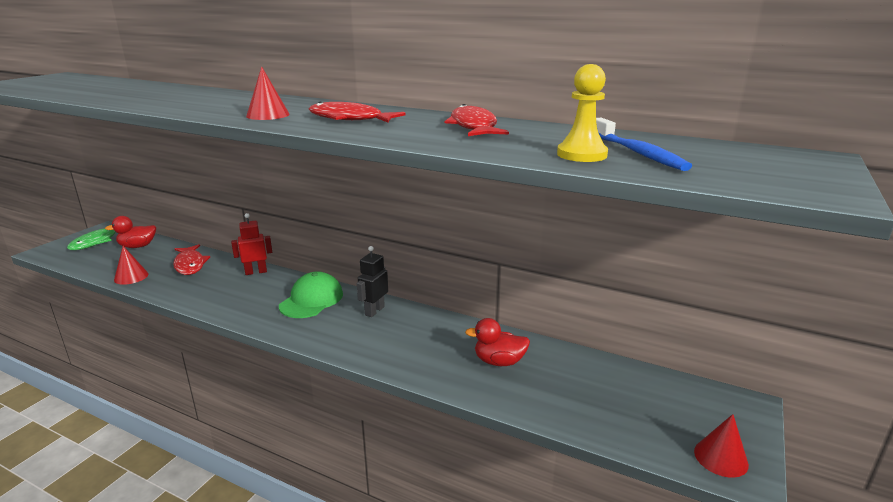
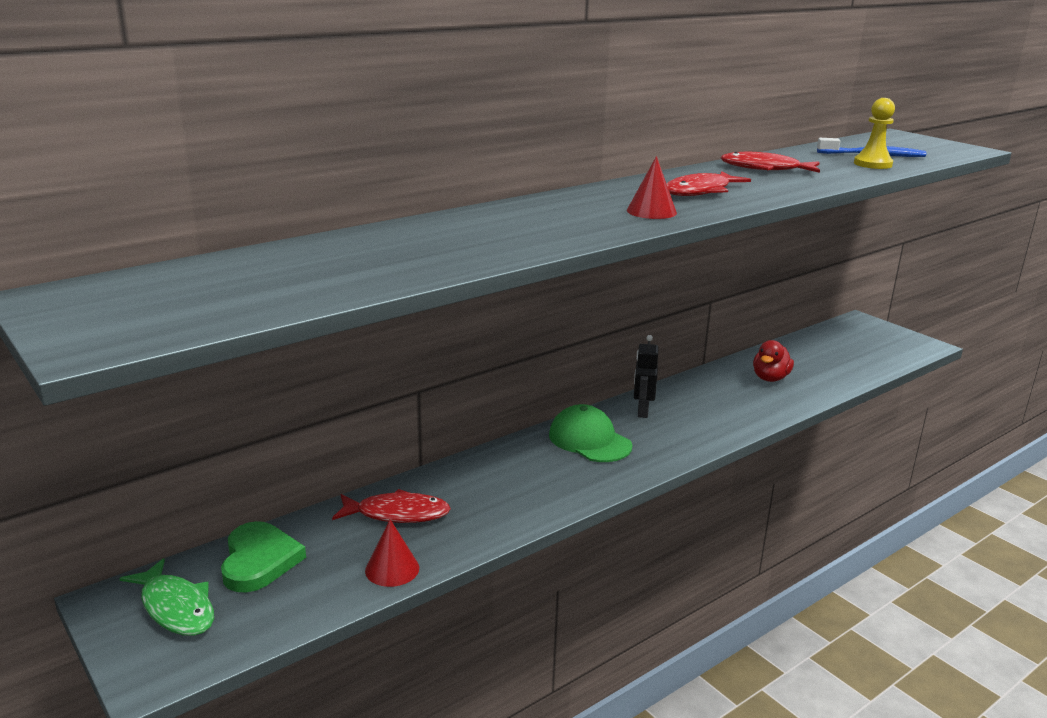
camera: 65 degrees left, 0 degrees up
(138, 246) = (259, 560): red duck -> green heart
(256, 272) = (476, 465): red robot -> none
(374, 311) = (642, 411): black robot -> black robot turned 45 degrees clockwise
(720, 457) = (910, 345): red cone -> none

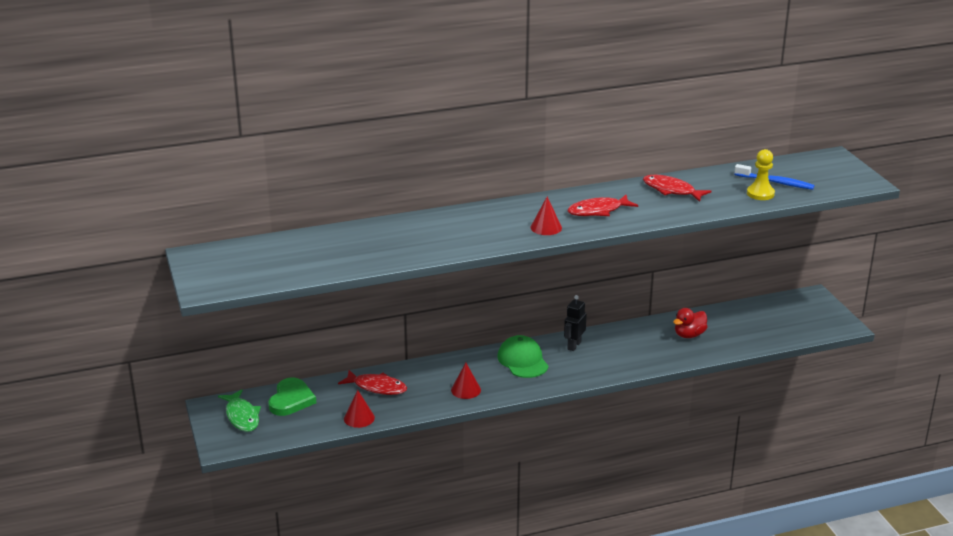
camera: 20 degrees right, 5 degrees up
(537, 493) = (466, 390): none -> red cone

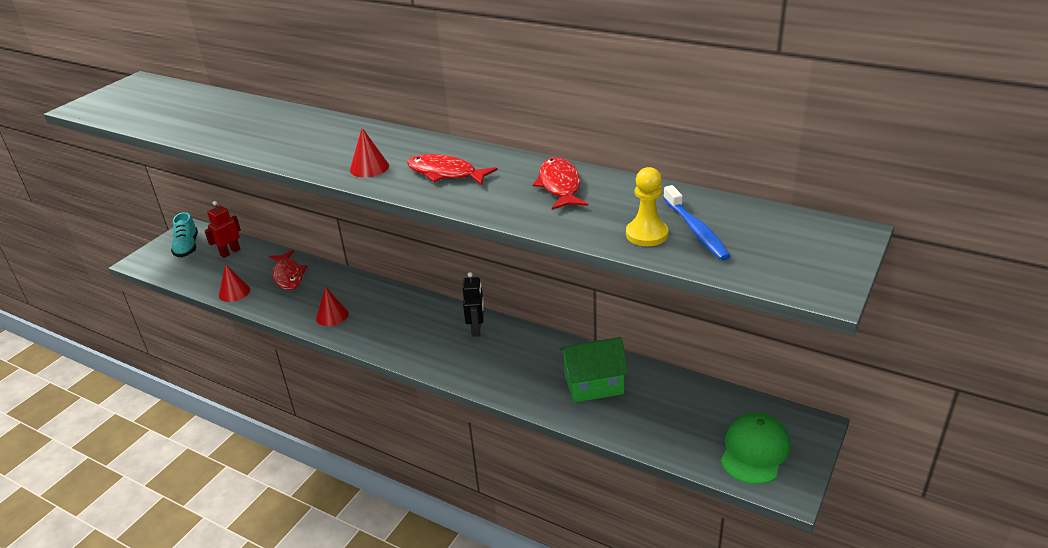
camera: 50 degrees right, 5 degrees up
(242, 416) = (187, 247): green fish -> turquoise shoe
(291, 400) = (230, 252): green heart -> red robot
(522, 360) = (415, 317): green cap -> green cap (754, 451)
(574, 345) = (476, 329): black robot -> black robot turned 105 degrees clockwise
(689, 335) = (593, 384): red duck -> green house

